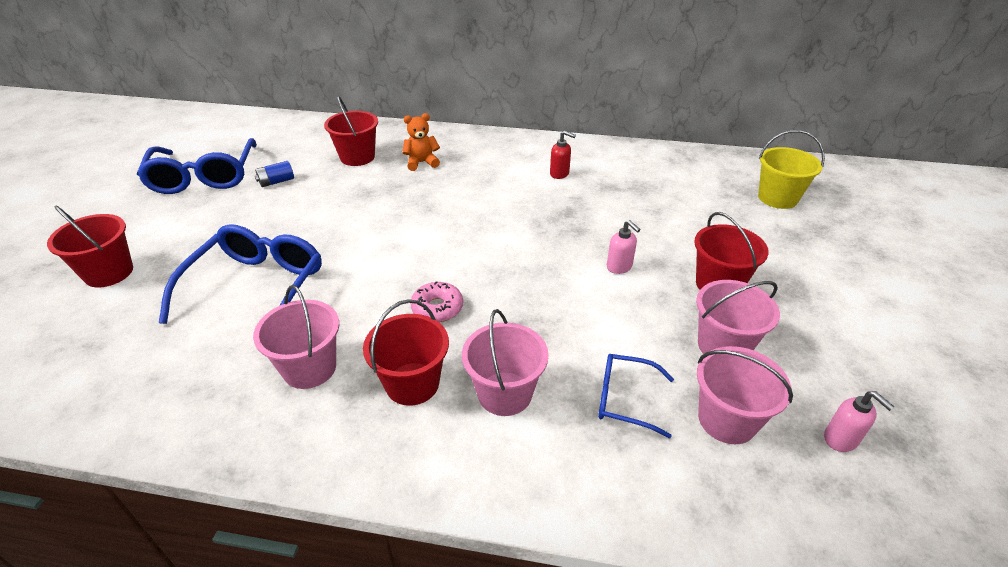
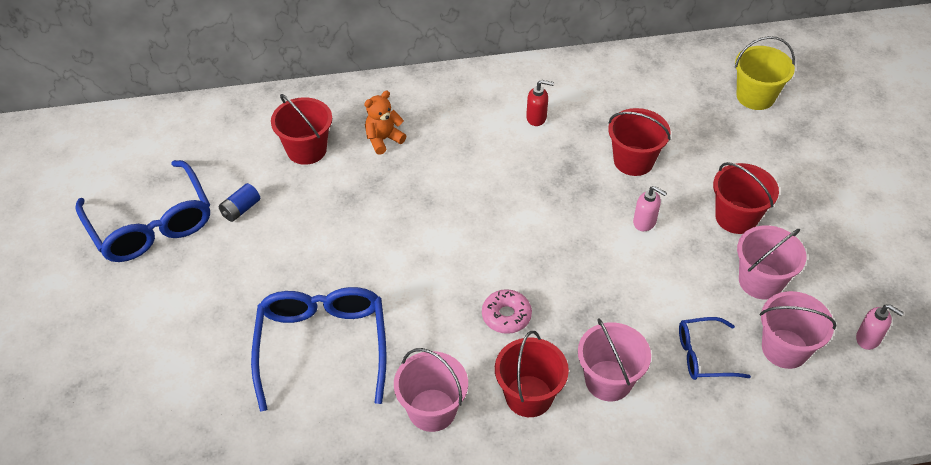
camera: 20 degrees left, 10 degrees up
(109, 273) = (155, 374): red bucket -> red bucket (633, 161)

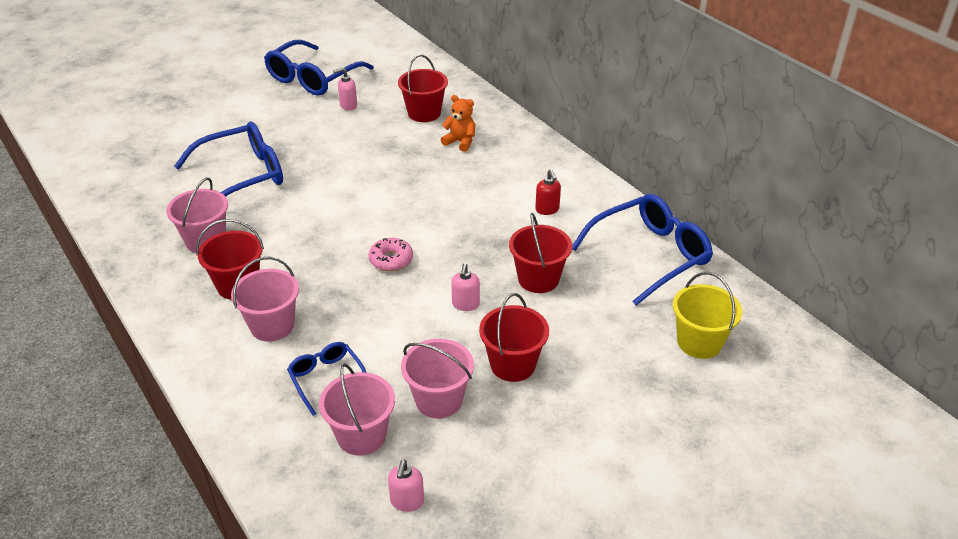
camera: 65 degrees right, 10 degrees down
(241, 209) = (348, 105): blue battery -> pink soap dispenser
(506, 316) = (313, 252): pink donut -> pink donut (391, 260)
(637, 79) = (650, 255): none -> blue glasses

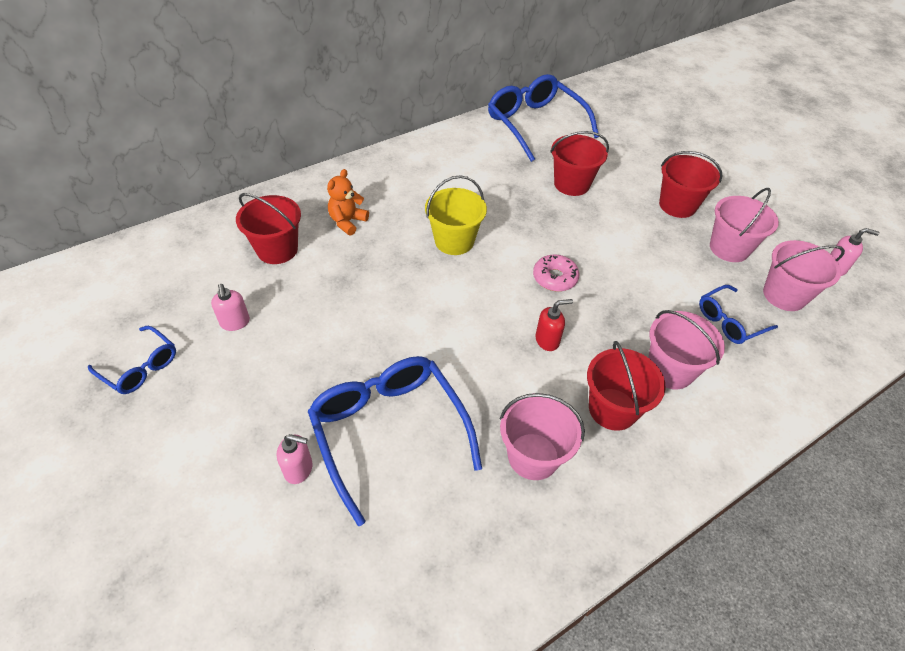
camera: 90 degrees left, 10 degrees up
(313, 78) = (140, 367): blue glasses -> blue glasses, size x0.53
(465, 304) = (612, 228): pink soap dispenser -> pink soap dispenser (299, 469)
(547, 209) = (473, 171): red soap dispenser -> red soap dispenser (547, 340)
(699, 342) = (630, 116): yellow bucket -> yellow bucket (454, 241)

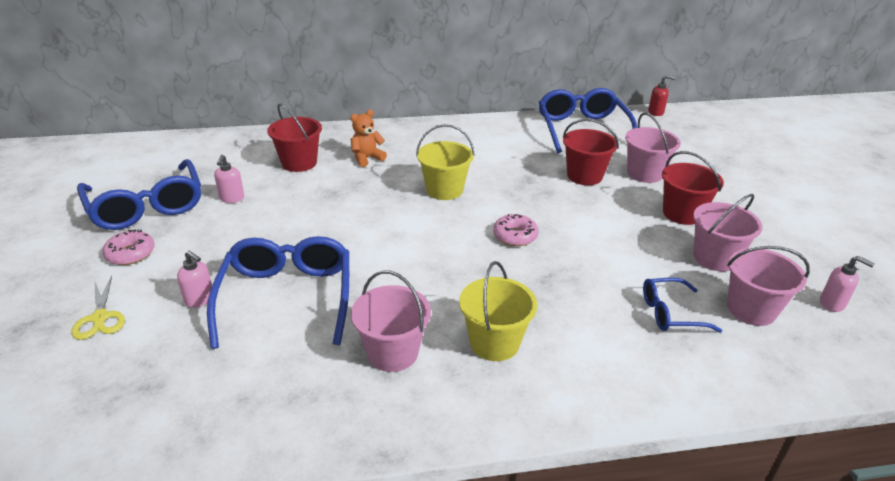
camera: 25 degrees right, 15 degrees down
(140, 367) = (147, 206): blue glasses -> blue glasses, size x1.87
(172, 439) = (130, 254): none -> pink donut
(203, 537) = (100, 318): none -> yellow scissors
(547, 340) = (472, 277): red soap dispenser -> red soap dispenser (656, 112)
(612, 409) = (494, 343): red bucket -> yellow bucket
(670, 370) = (576, 331): pink bucket -> pink bucket (645, 173)

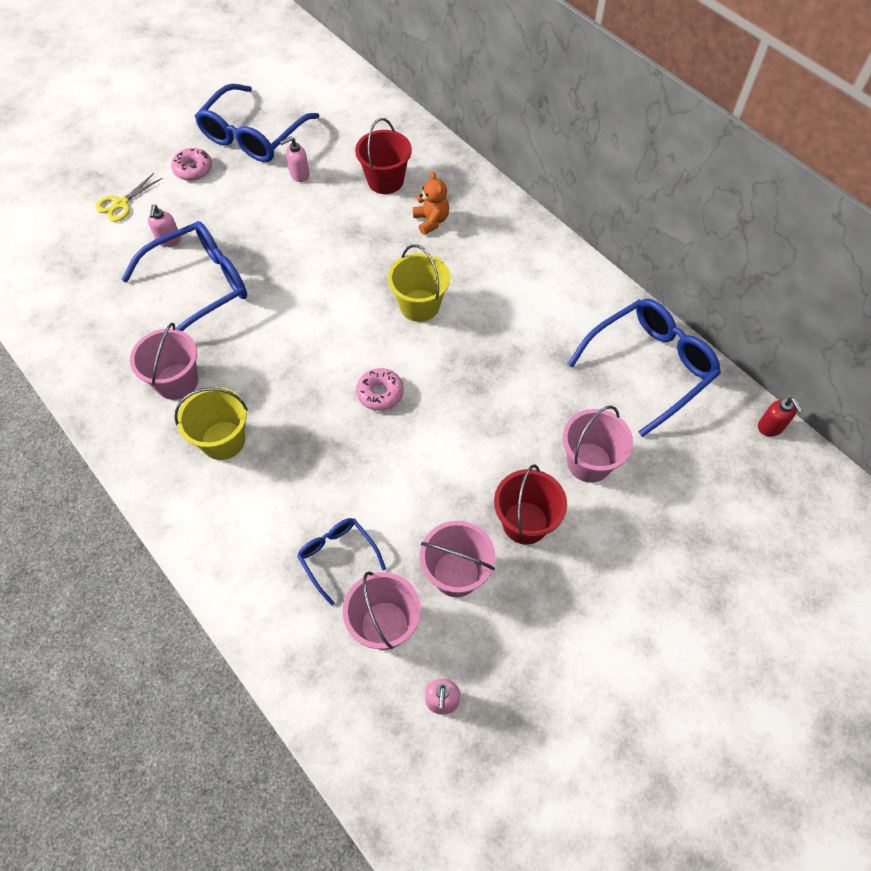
camera: 60 degrees right, 25 degrees up
(367, 158) = (431, 221): orange teddy bear -> orange teddy bear turned 45 degrees clockwise
(584, 176) = (538, 408): red bucket -> none

